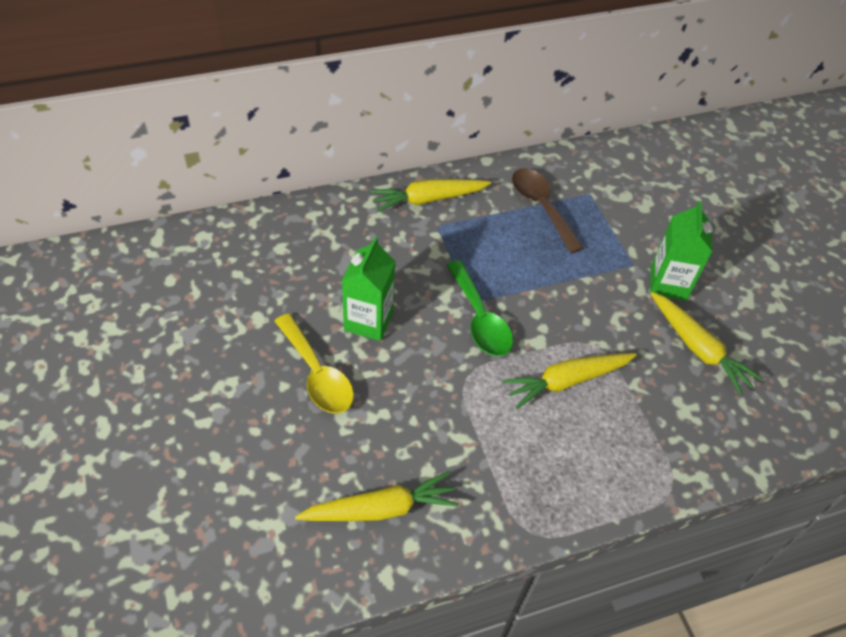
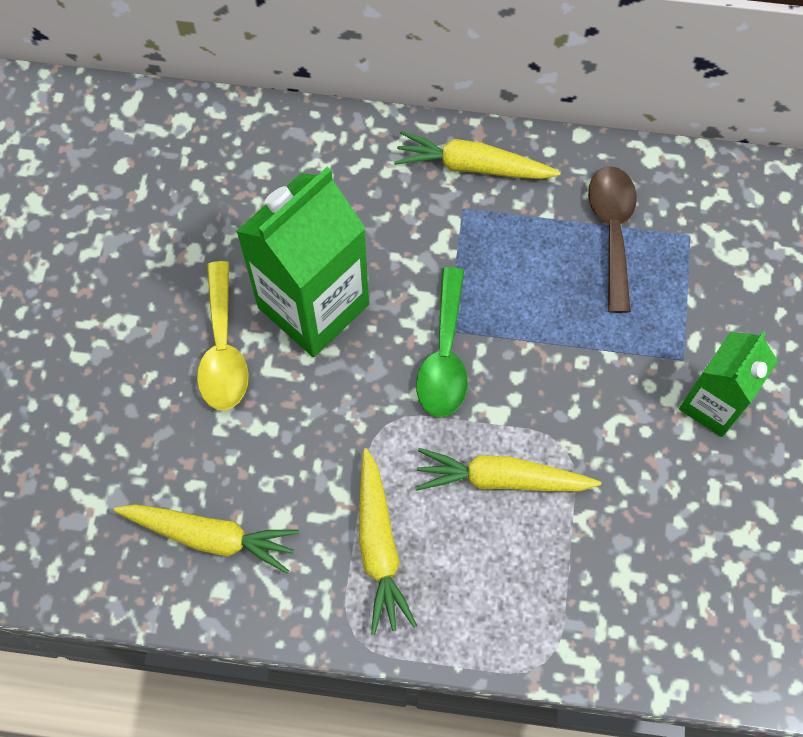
camera: 30 degrees right, 15 degrees up
(368, 321) = (313, 306): green carton -> green carton, size x1.63
(698, 348) = (693, 505): yellow carrot -> yellow carrot (379, 546)

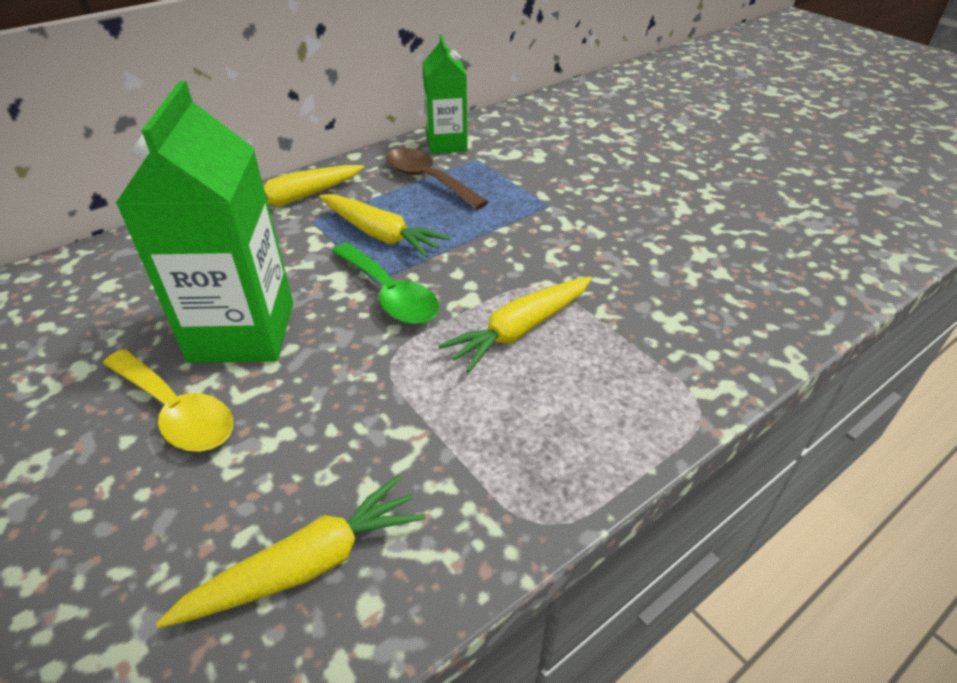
camera: 45 degrees left, 25 degrees down
(379, 546) = (482, 440): yellow carrot -> yellow carrot (380, 234)
(712, 404) = (593, 212): green carton -> green carton (446, 144)

